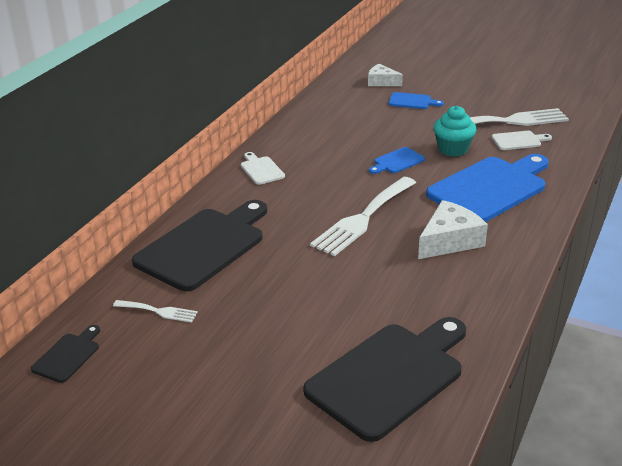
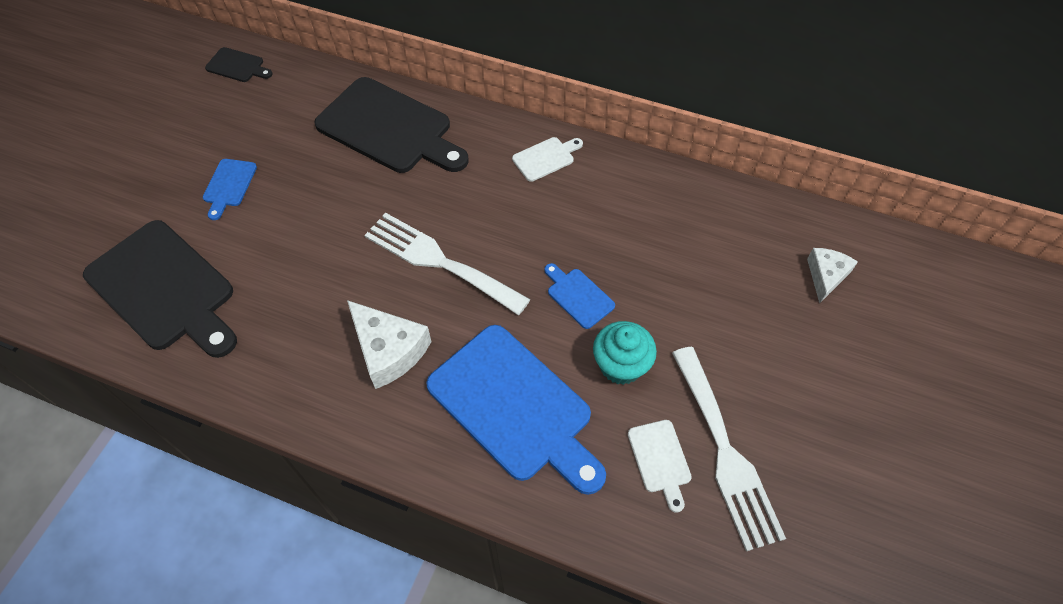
camera: 85 degrees right, 25 degrees up
(159, 311) = (288, 111): white fork -> none
(412, 101) = (766, 316): blue cutting board -> blue cutting board (229, 185)

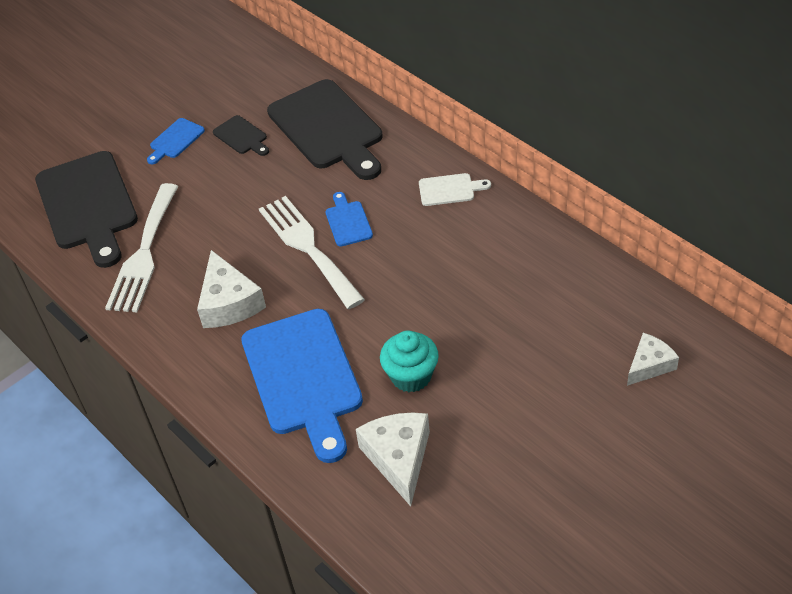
camera: 30 degrees right, 10 degrees down
(237, 66) = (232, 45): black cutting board -> black cutting board (242, 136)
(578, 296) = (408, 310): blue cutting board -> blue cutting board (348, 221)
(660, 460) = (398, 458): white cutting board -> white cheese
(725, 452) = (458, 473): white fork -> white fork (144, 253)

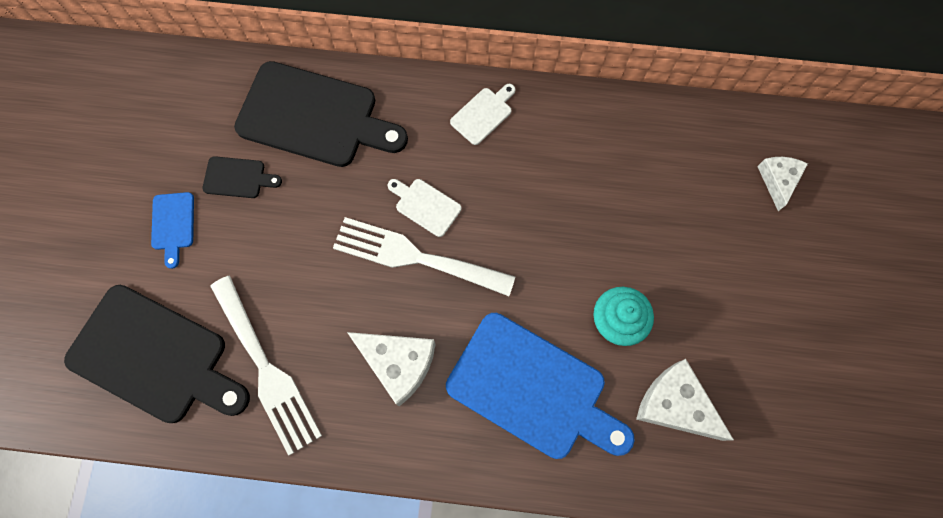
camera: 45 degrees left, 25 degrees up
(348, 221) = (425, 206): blue cutting board -> white cutting board

